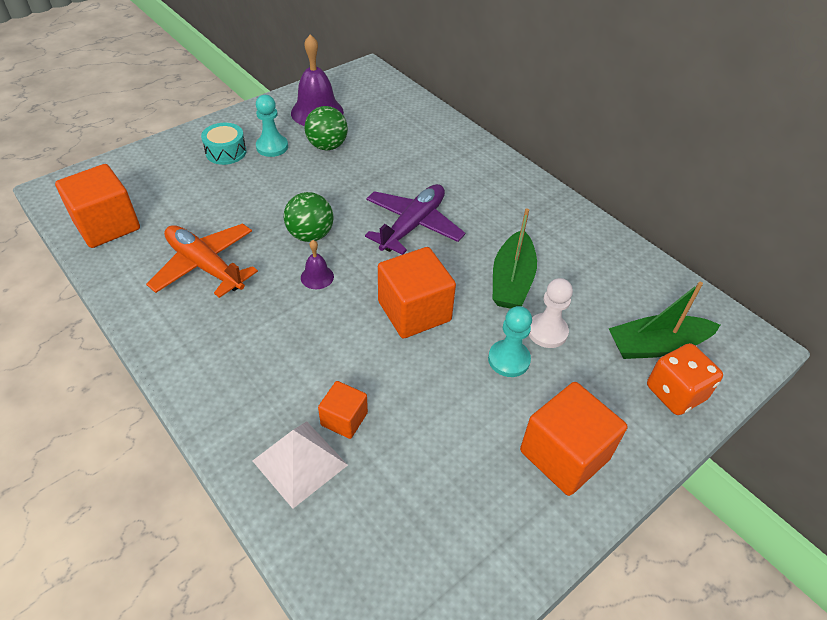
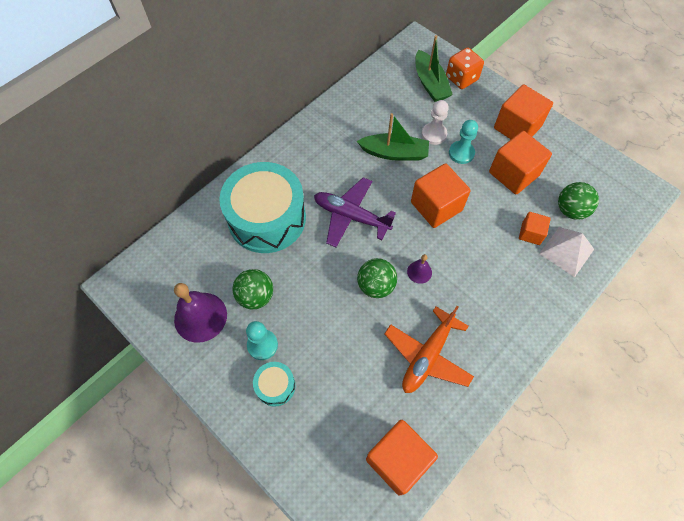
camera: 95 degrees left, 15 degrees up
(376, 494) = (570, 210): none -> green ball
(422, 159) = (267, 218): none -> turquoise drum
(462, 424) = (513, 174): none -> orange cube

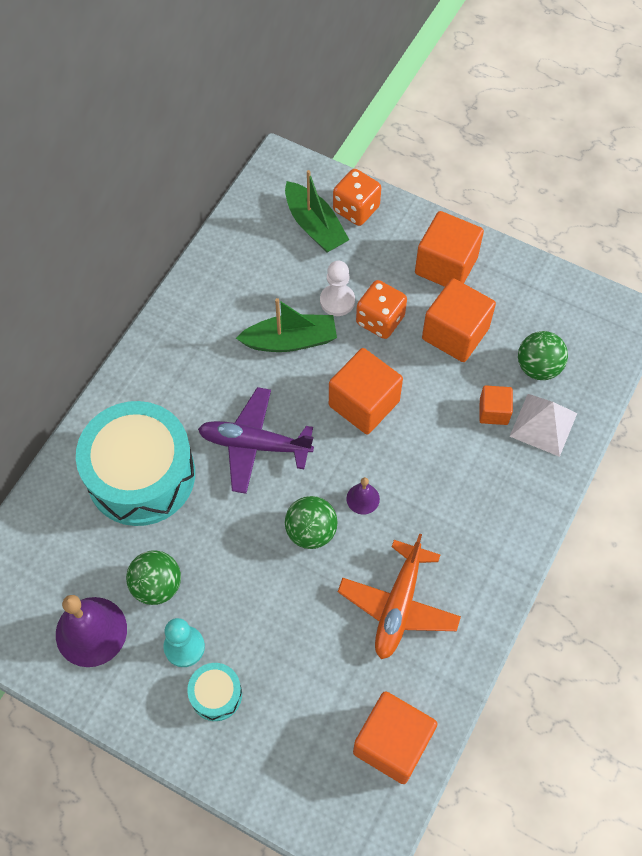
camera: 15 degrees left, 0 degrees up
(461, 153) = (380, 320): turquoise pawn -> orange dice

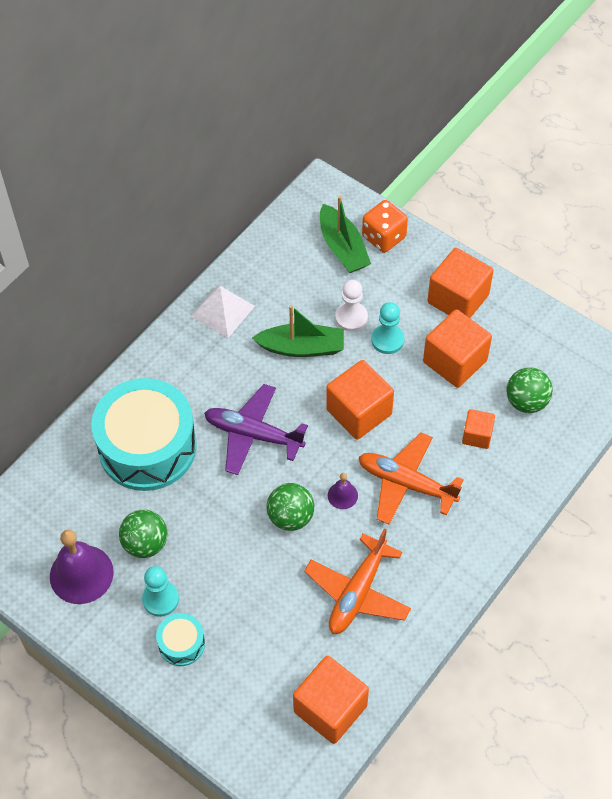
camera: 10 degrees right, 5 degrees down
(380, 320) = (387, 340): orange dice -> turquoise pawn
(428, 475) = (406, 483): none -> orange plane
(543, 424) = (521, 453): white pyramid -> white pyramid (222, 311)

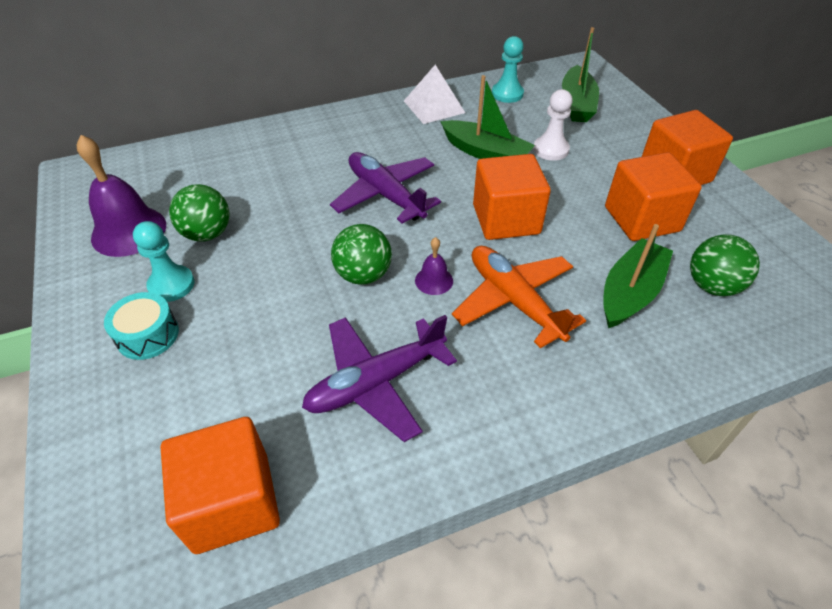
camera: 30 degrees right, 10 degrees down
(147, 447) = (283, 166): turquoise drum -> none
(357, 592) = (376, 382): orange plane -> purple plane
(384, 237) = (622, 109): orange dice -> none
(387, 340) = (577, 177): turquoise pawn -> turquoise pawn (507, 94)
(477, 435) = (630, 292): orange cube -> green boat

